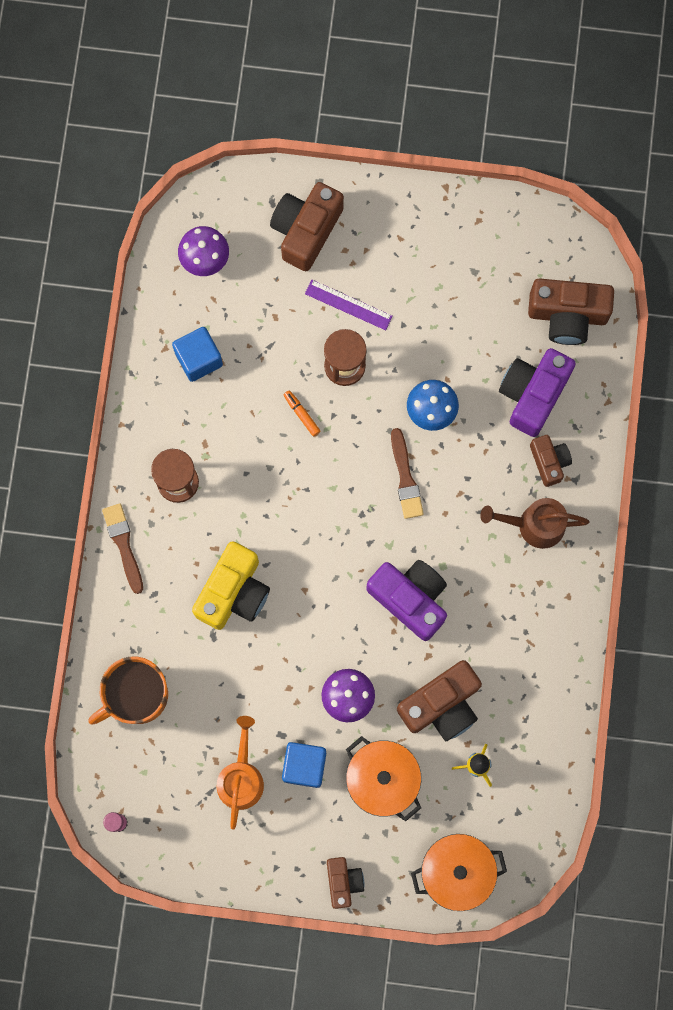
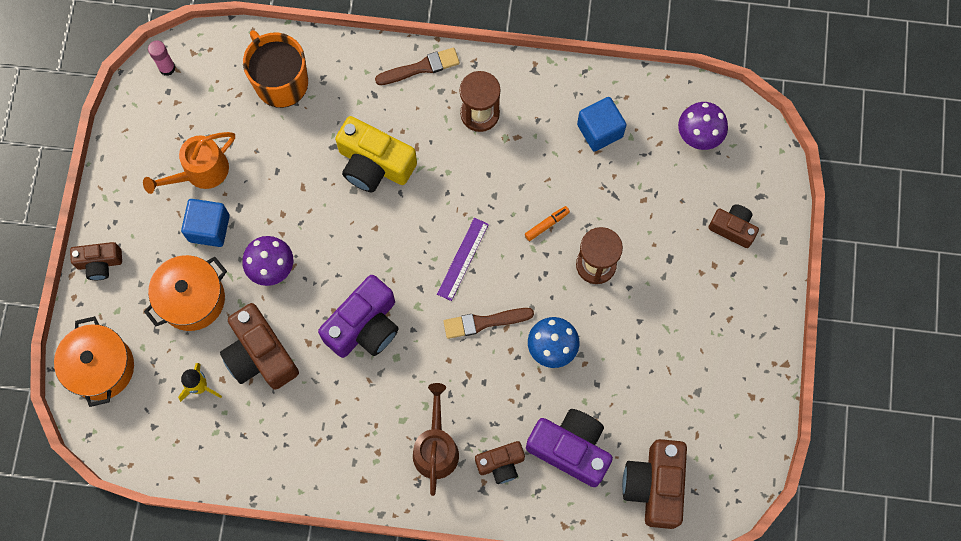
camera: 90 degrees right, 5 degrees down
(241, 778) = (201, 172): orange watering can -> orange watering can turned 135 degrees clockwise
(306, 230) = (732, 228): brown camera -> brown camera, size x0.58
(348, 304) = (658, 268): purple ruler -> purple ruler (463, 259)

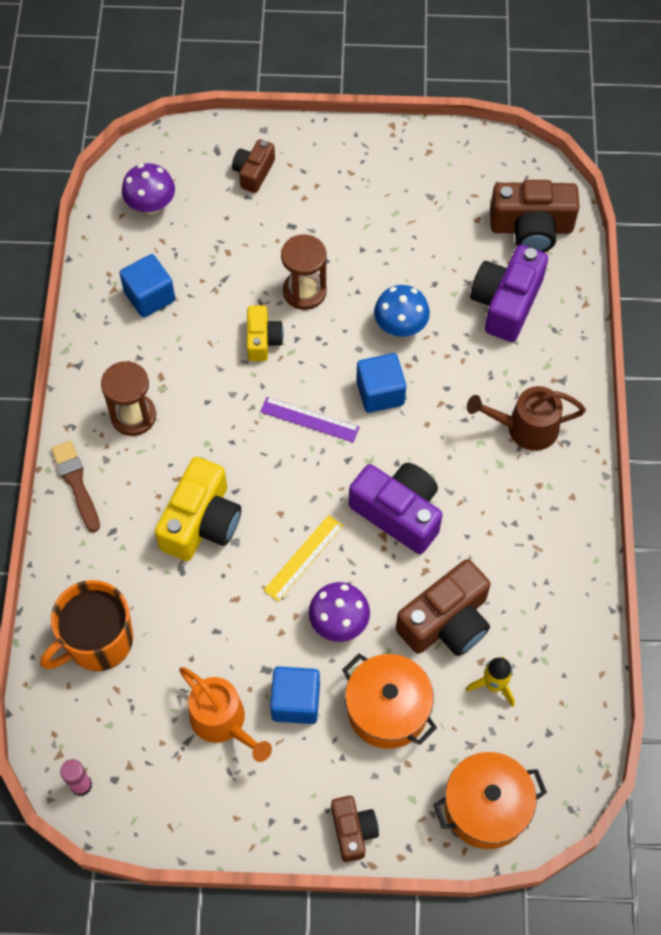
camera: 95 degrees left, 10 degrees down
(332, 244) = (304, 558): none -> yellow ruler
(484, 322) = (380, 393): brown brush -> blue cube
(501, 464) = (532, 365): brown camera -> none
(547, 224) = (262, 340): orange marker -> yellow camera

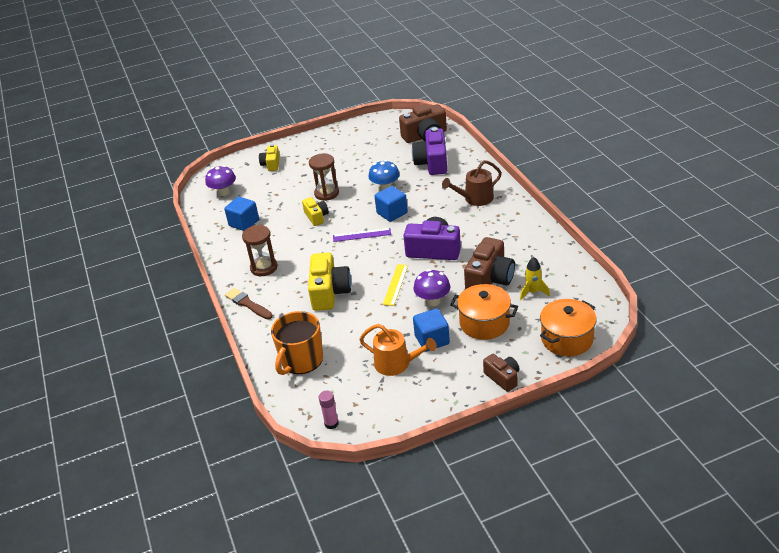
camera: 20 degrees left, 25 degrees down
(253, 172) = (271, 164): brown camera -> yellow camera

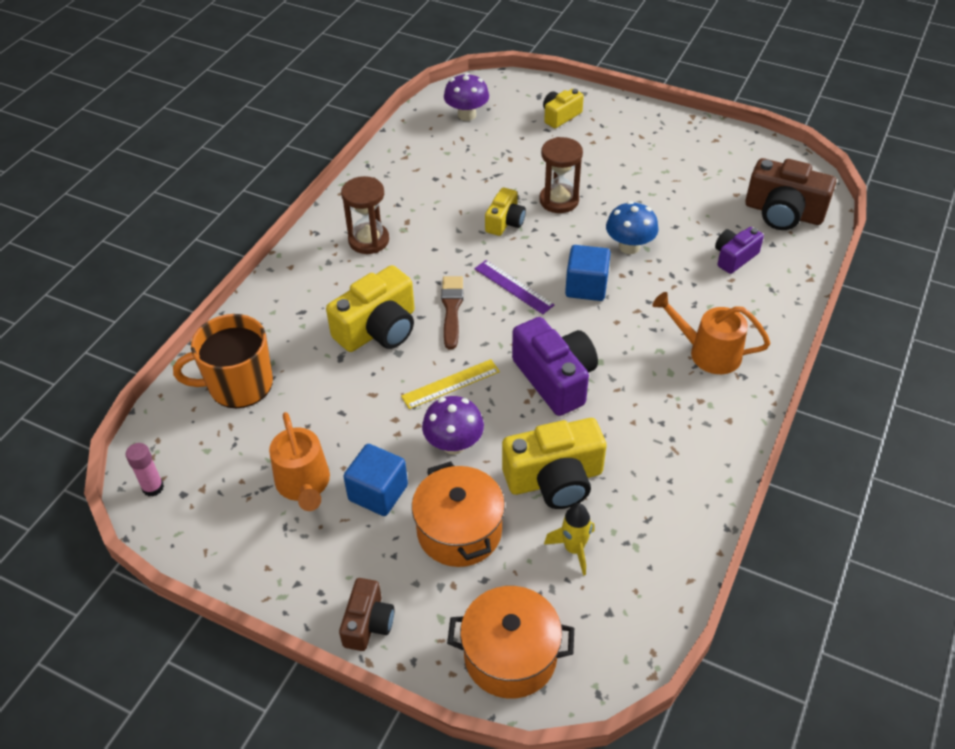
camera: 45 degrees right, 10 degrees up
(244, 223) = (430, 169): blue cube -> none
(247, 304) = (294, 270): brown brush -> brown brush (452, 309)
(432, 163) = (734, 257): purple camera -> purple camera, size x0.58
(475, 199) = (708, 353): brown watering can -> orange watering can
(490, 279) = (555, 479): brown camera -> yellow camera

